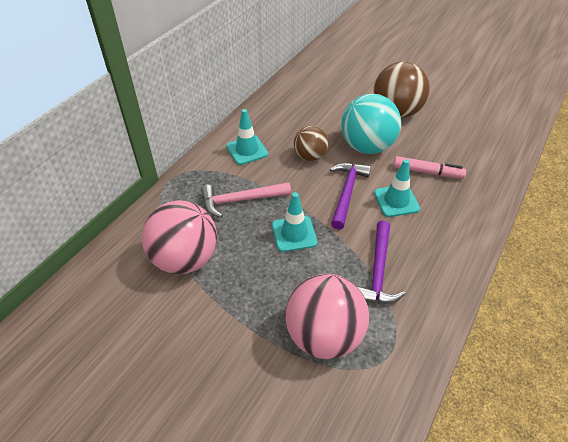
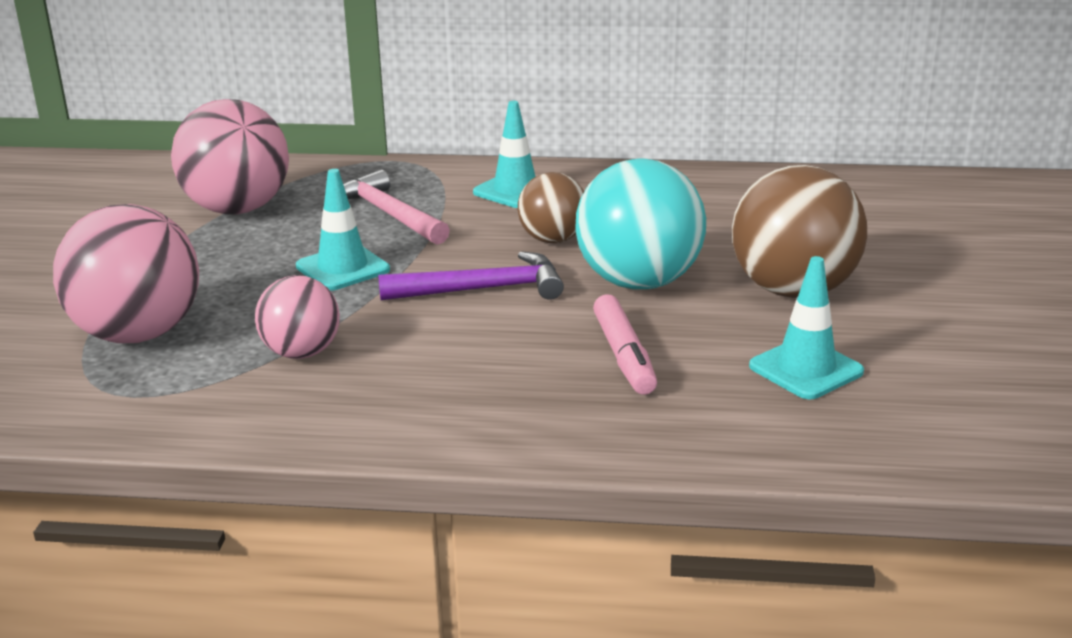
camera: 65 degrees right, 20 degrees down
(378, 271) = (301, 353): purple hammer -> pink ball
(396, 201) = (502, 338): turquoise traffic cone -> turquoise traffic cone (806, 369)

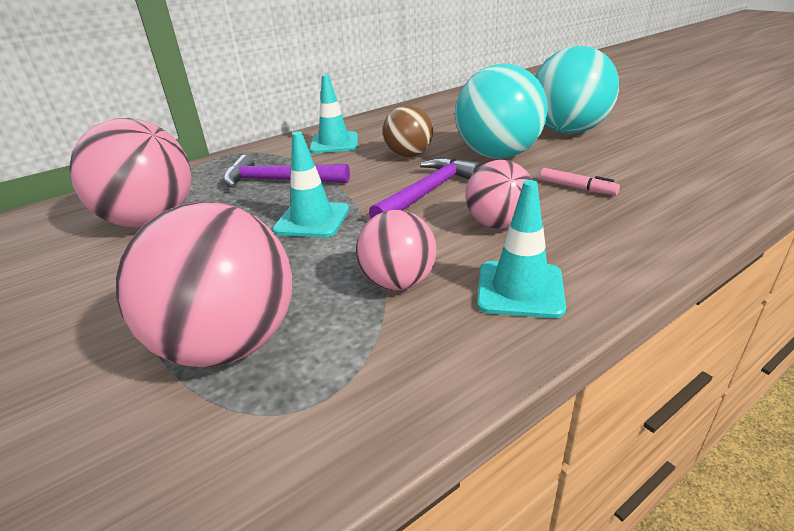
camera: 40 degrees left, 5 degrees up
(388, 214) = (279, 181): pink hammer -> purple hammer
(470, 349) = (497, 224): none -> pink ball
(624, 356) = (577, 188): pink marker -> pink marker, size x0.66
(793, 290) = (568, 131): brown ball -> turquoise ball
(806, 369) = (657, 156): turquoise traffic cone -> turquoise traffic cone (520, 289)

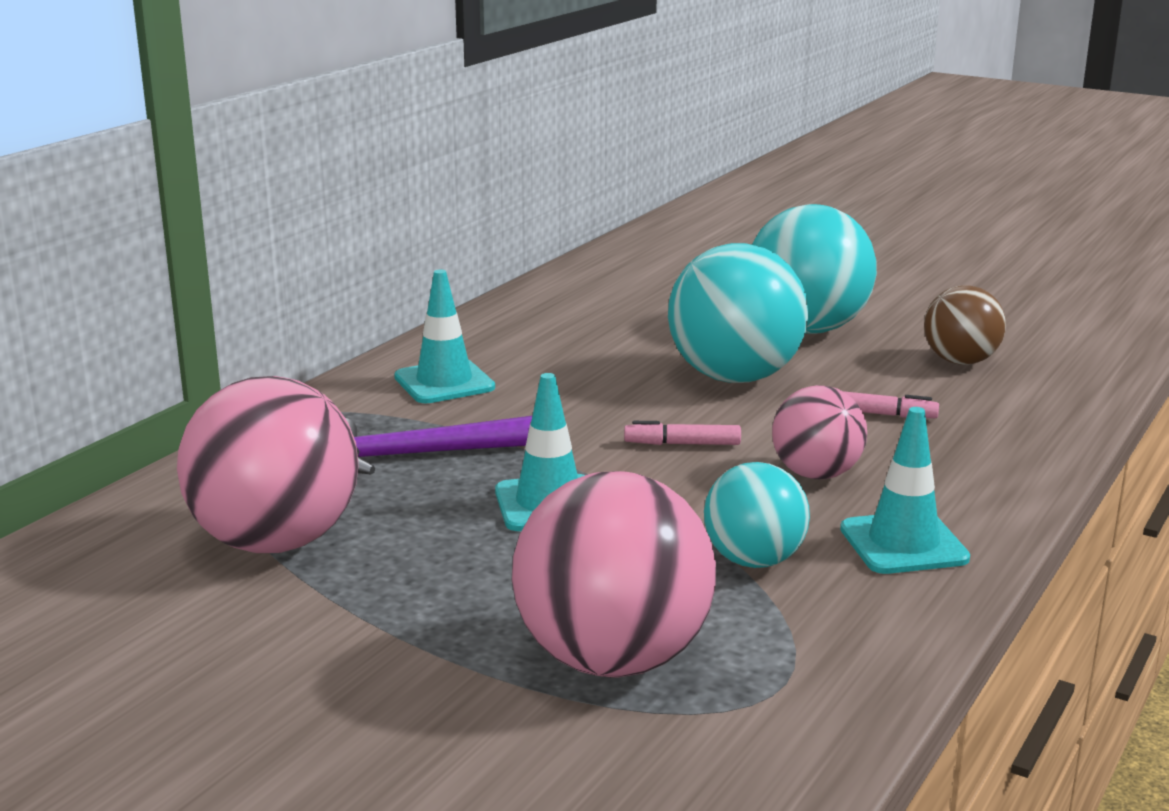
camera: 25 degrees left, 10 degrees down
(398, 282) = (754, 560): pink ball -> turquoise ball
(409, 155) = (596, 391): brown ball -> brown ball (960, 361)
(428, 192) = (682, 444): purple hammer -> pink marker

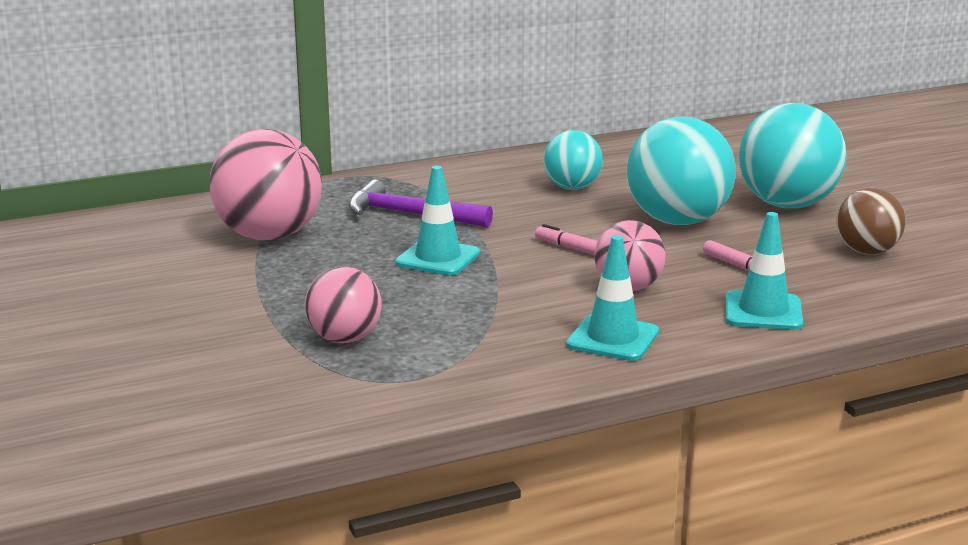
camera: 35 degrees right, 0 degrees up
(444, 382) = (487, 180): turquoise traffic cone -> turquoise traffic cone (763, 311)
(613, 660) = (344, 339): pink ball -> pink ball, size x0.59
(754, 560) = (504, 319): turquoise ball -> turquoise ball (572, 188)

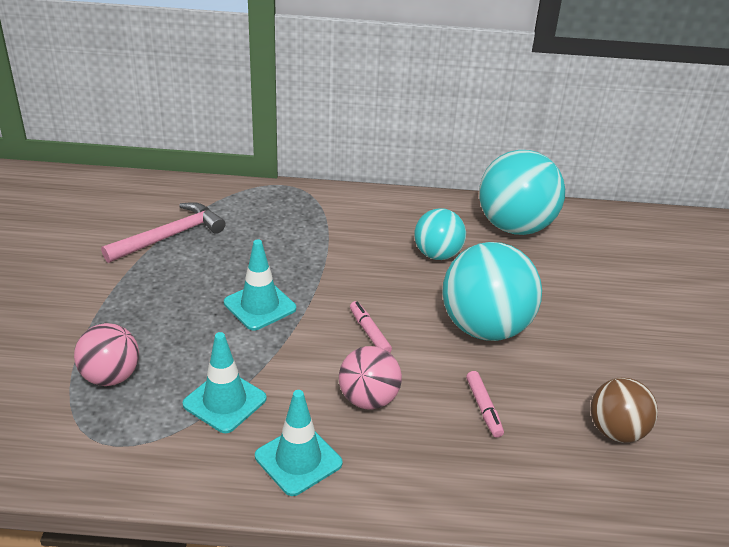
camera: 25 degrees right, 15 degrees up
(269, 236) = (170, 236): pink ball -> pink hammer
(410, 215) = (287, 246): purple hammer -> none
(763, 311) = (451, 477): turquoise traffic cone -> turquoise traffic cone (224, 401)
(787, 205) = (599, 339): turquoise ball -> turquoise ball (515, 226)

